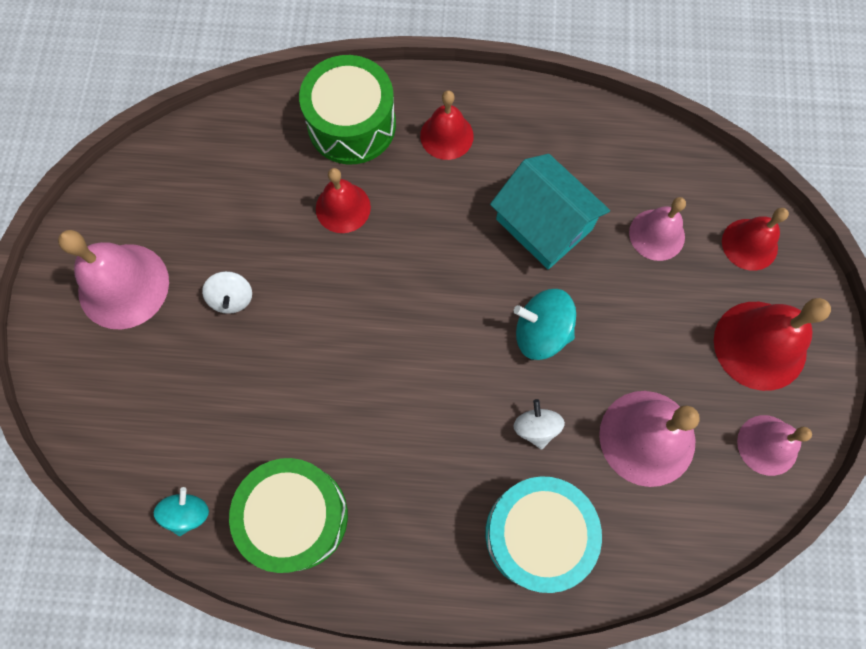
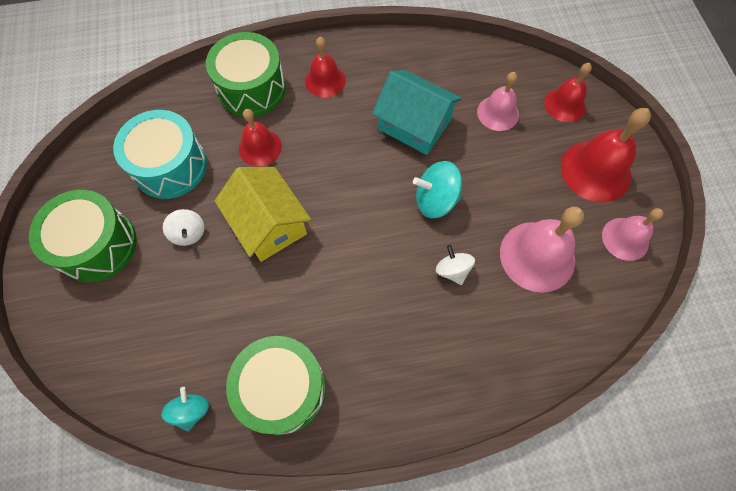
camera: 15 degrees left, 5 degrees down
(123, 286) = (97, 245): pink bell -> green drum
(329, 311) = (269, 224): none -> yellow house
(537, 534) = (477, 350): turquoise drum -> turquoise drum (170, 166)

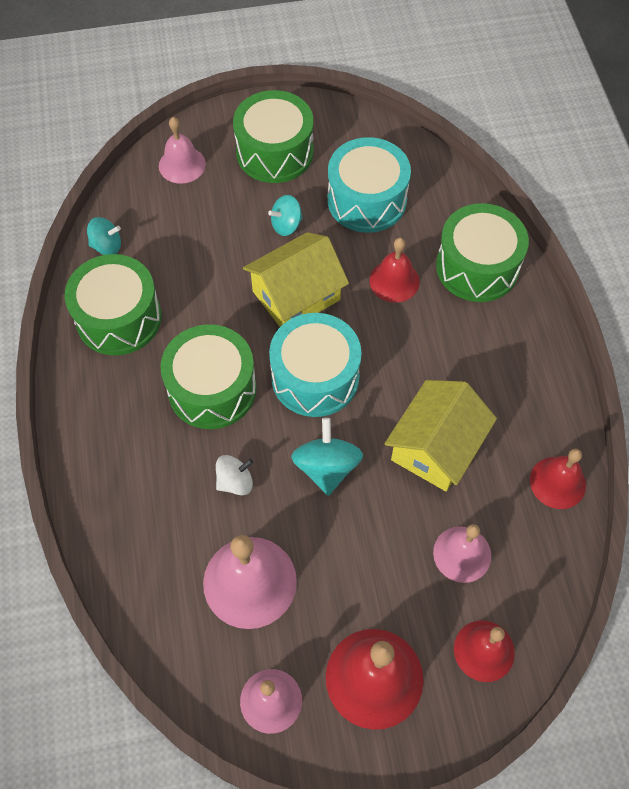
camera: 90 degrees right, 5 degrees down
(94, 337) = (182, 164): none -> pink bell
(189, 233) = (286, 225): white spinning top -> turquoise spinning top
(325, 80) = (497, 344): red bell -> red bell (557, 482)
(352, 209) = (315, 377): none -> turquoise drum
(363, 293) = (212, 389): none -> green drum
(414, 125) = (436, 447): turquoise house -> yellow house

